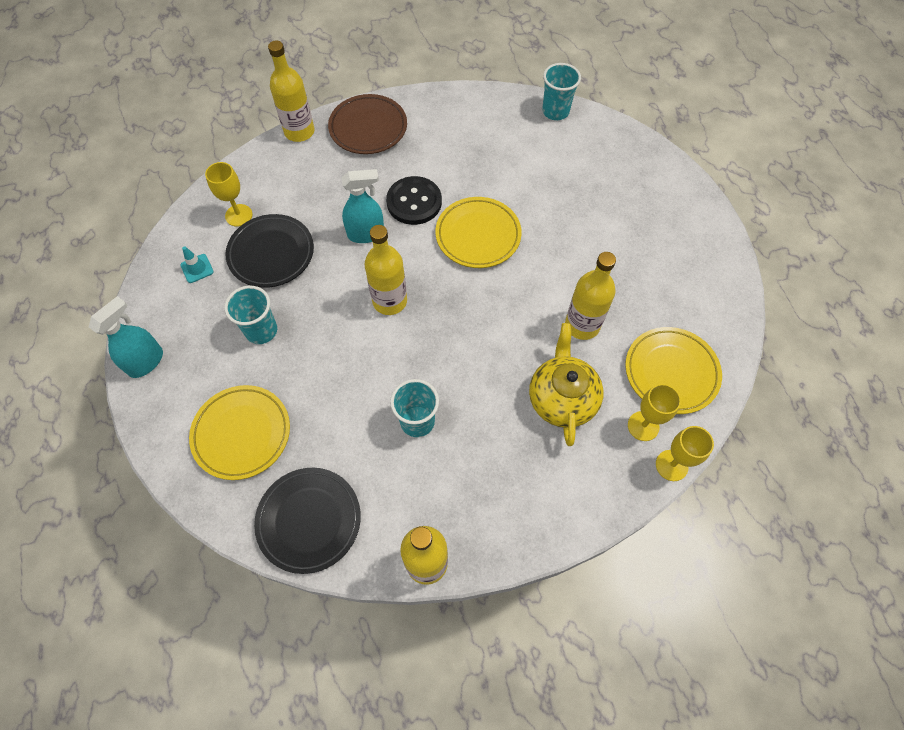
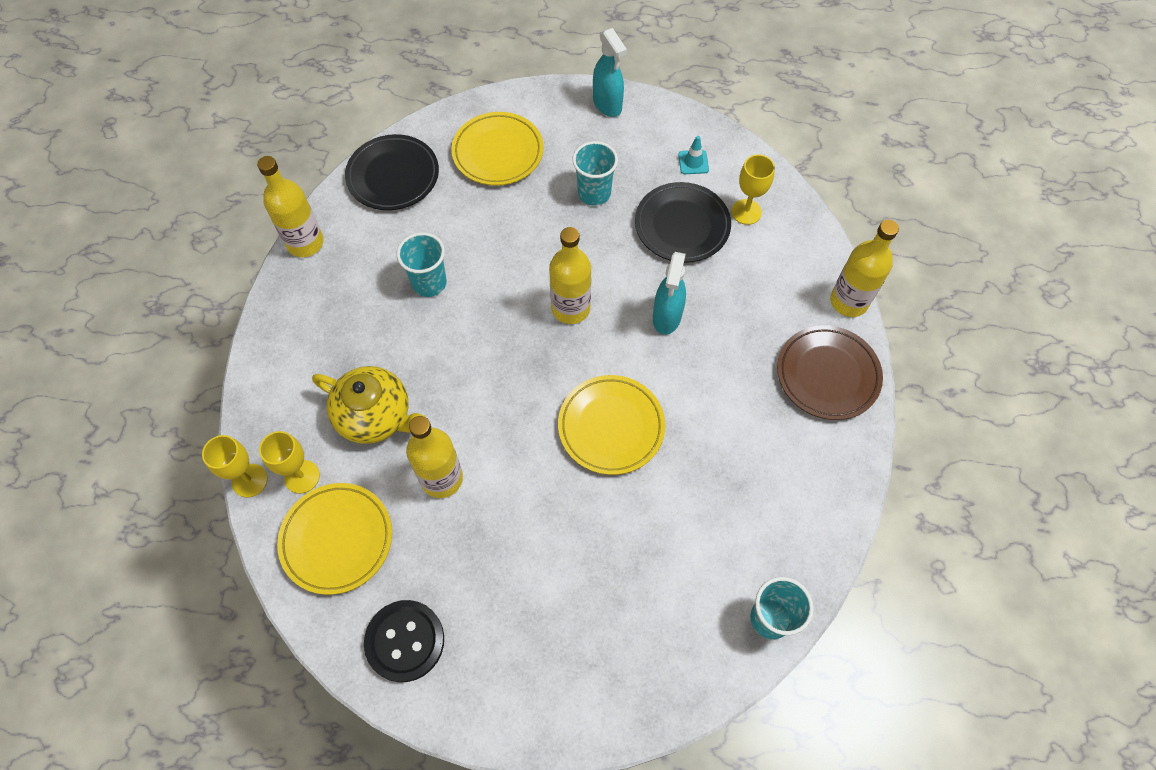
camera: 115 degrees right, 0 degrees up
(414, 202) = (690, 380): black button -> black button (405, 641)

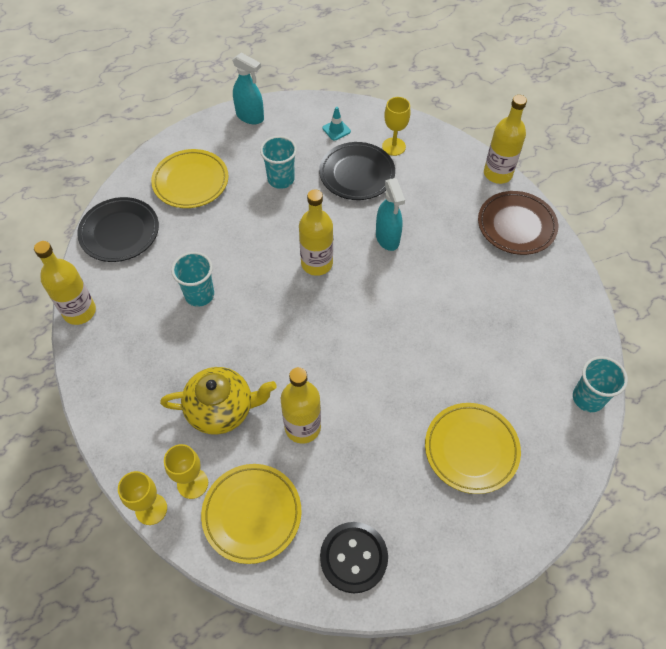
camera: 30 degrees left, 5 degrees down
(611, 427) = (399, 329): yellow plate -> yellow plate (471, 449)

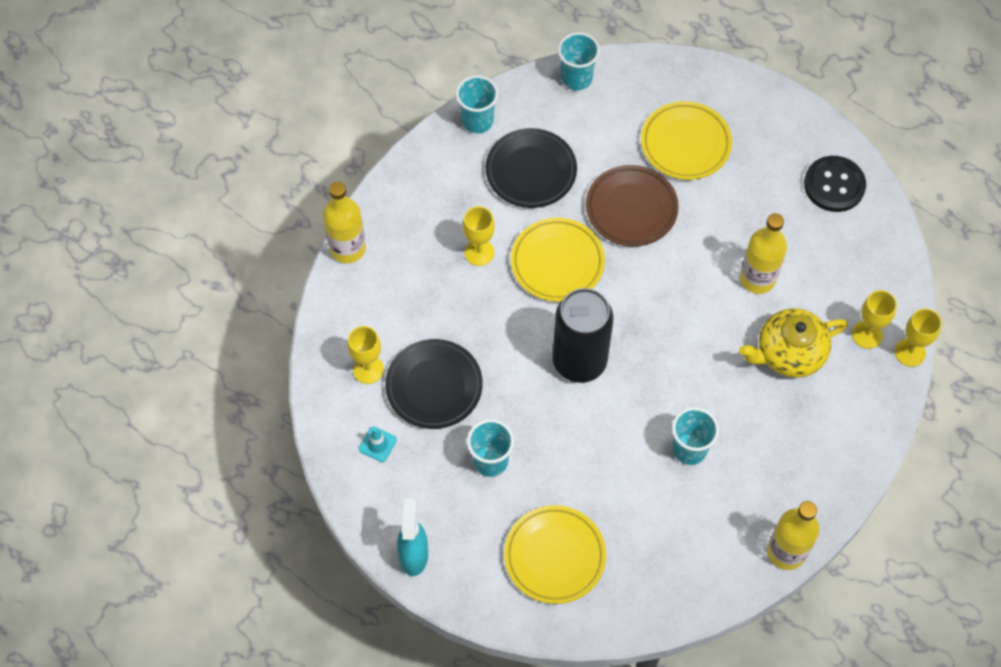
camera: 120 degrees left, 5 degrees up
(120, 232) = (670, 584): black plate -> black plate (531, 171)
(221, 409) = (788, 353): yellow teapot -> yellow teapot turned 75 degrees counterclockwise
(252, 514) = (856, 274): yellow plate -> yellow plate (557, 262)
(317, 263) = (579, 361): yellow bottle -> black can
(387, 238) = (504, 312): turquoise spray bottle -> none
(448, 246) = (479, 252): none -> yellow goblet
(516, 226) = (412, 203): brown plate -> brown plate (631, 208)
(575, 302) = (477, 121): none -> turquoise cup

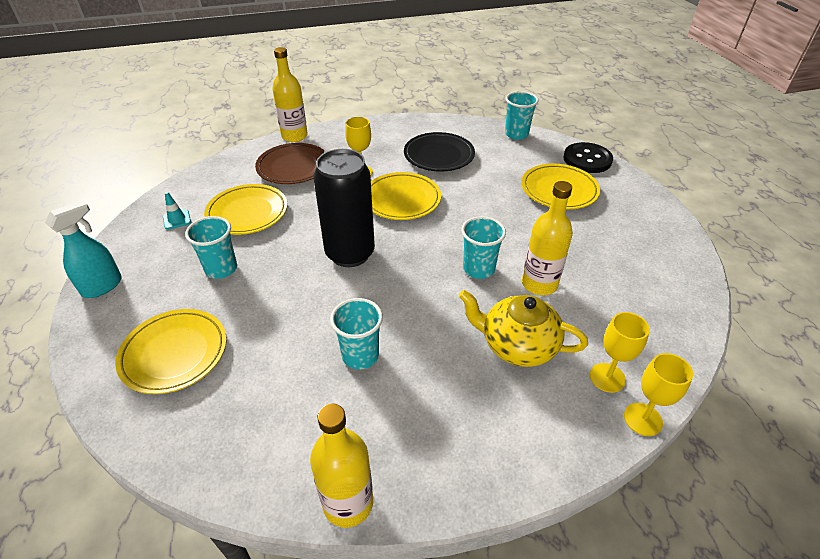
camera: 40 degrees right, 20 degrees down
(368, 369) = (226, 185): yellow goblet -> none
(434, 386) = (247, 213): black plate -> yellow plate
(477, 121) = (434, 125): turquoise cup -> turquoise cup (478, 269)
(631, 208) = (483, 201): brown plate -> brown plate (293, 167)
(834, 185) = (663, 265): black button -> black button (587, 159)

